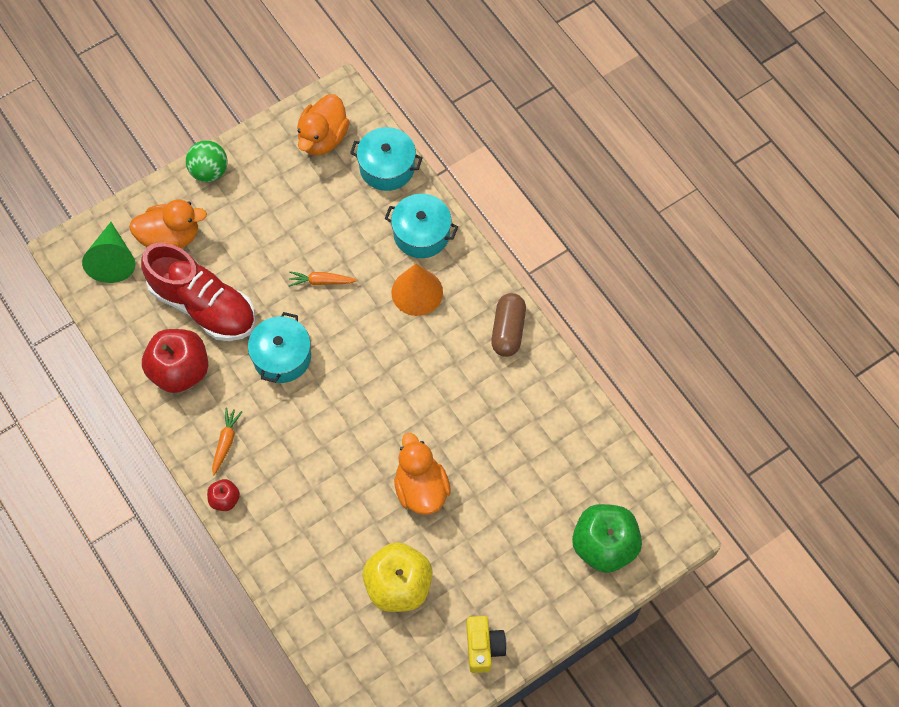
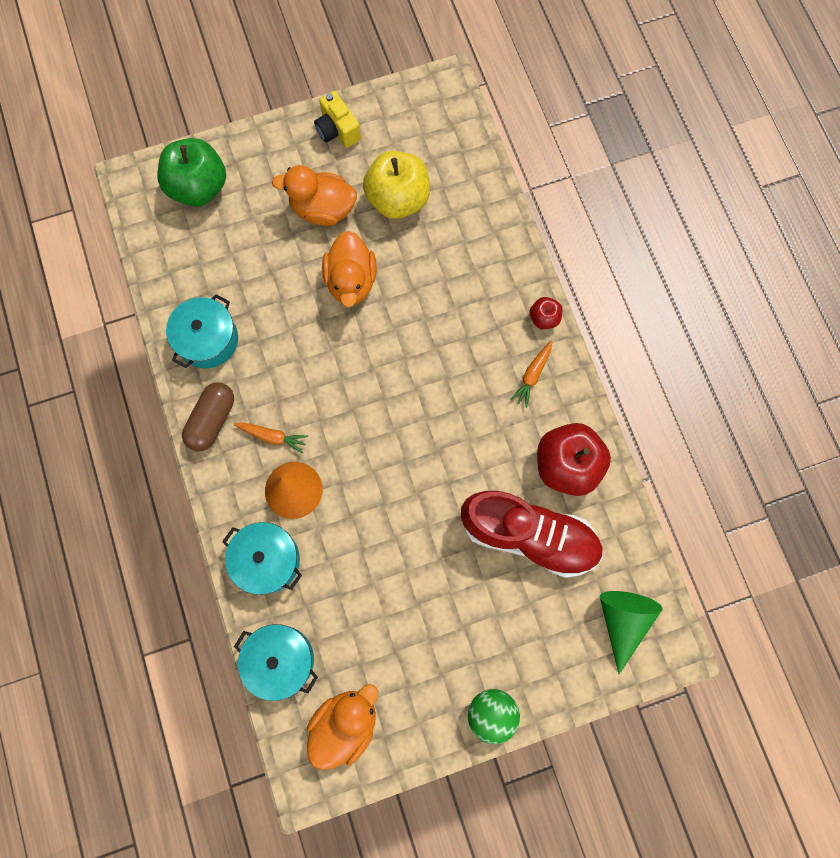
camera: 165 degrees left, 10 degrees up
(170, 237) = (552, 633): orange duck -> orange duck (322, 209)
(203, 305) = (529, 535): red shoe -> red shoe turned 150 degrees clockwise
(282, 357) = (456, 453): turquoise pot -> turquoise pot (208, 339)
(321, 281) = (393, 530): orange carrot -> orange carrot (272, 436)
(483, 647) = (337, 130): yellow camera -> yellow camera turned 45 degrees counterclockwise

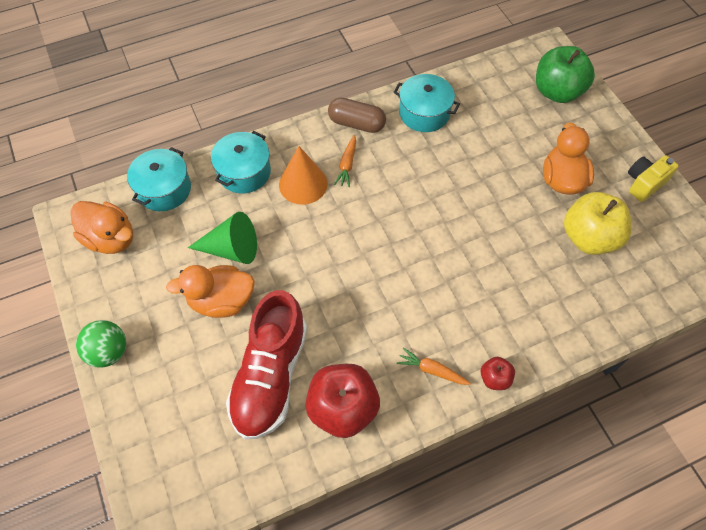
camera: 85 degrees right, 15 degrees down
(351, 281) = (497, 208): orange duck -> orange duck (221, 301)
(622, 621) = (187, 471): green cone -> green cone (231, 249)

